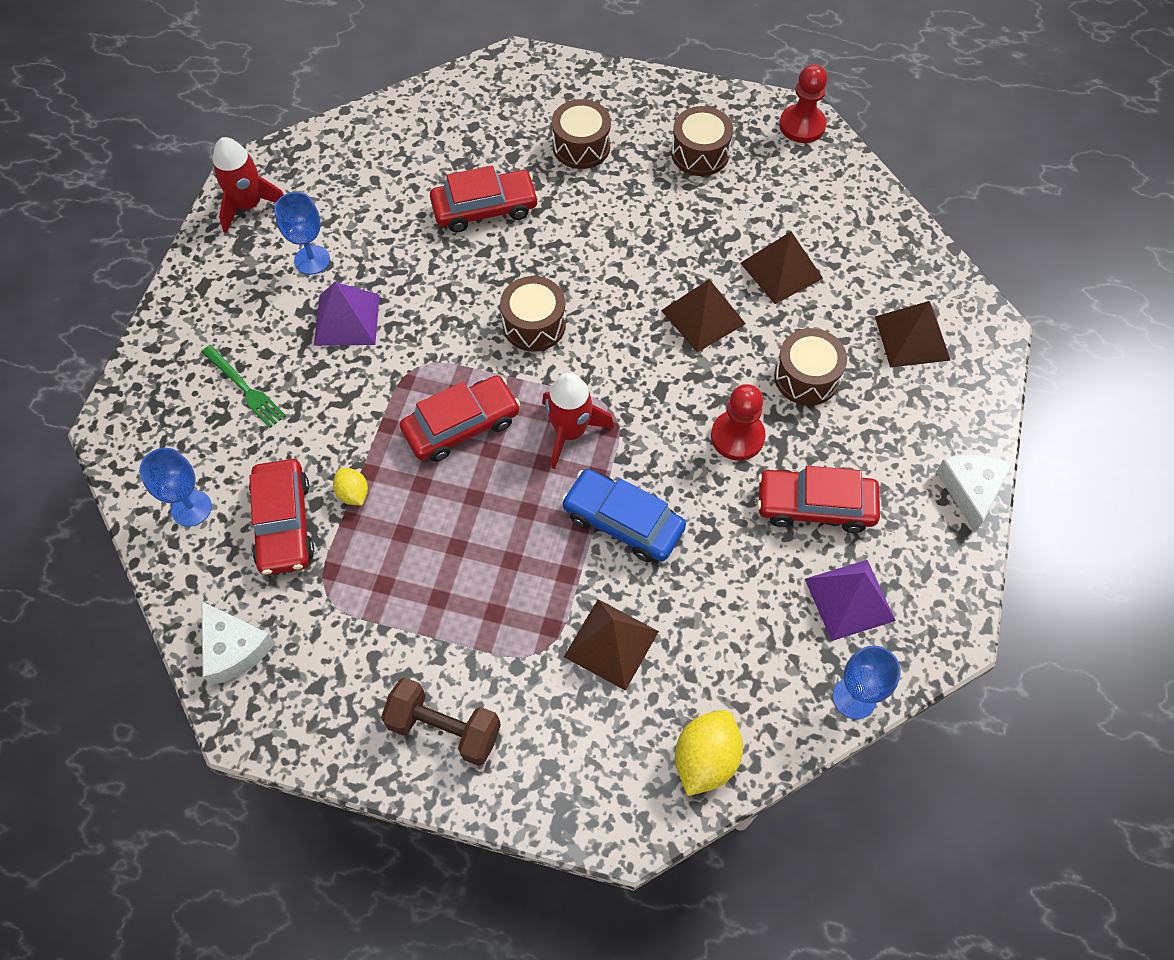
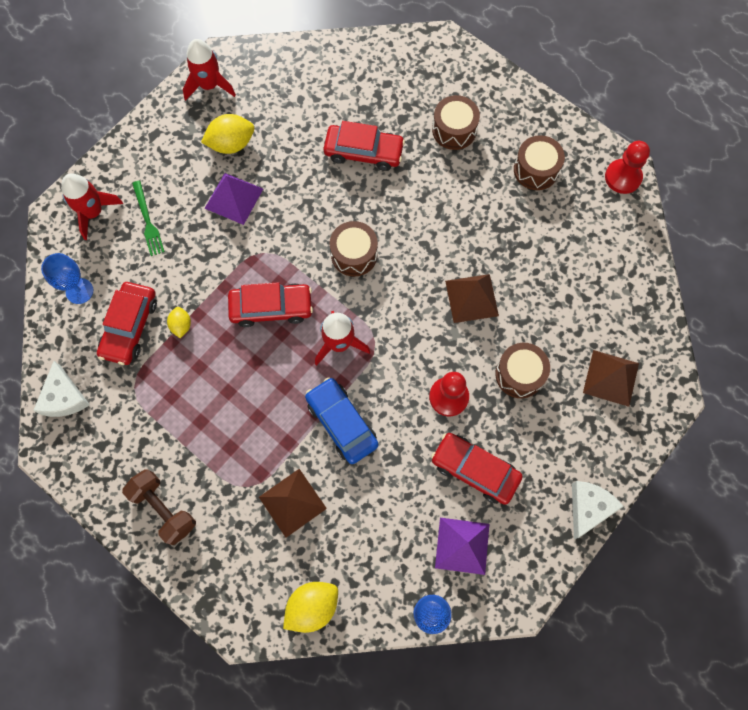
camera: 25 degrees right, 10 degrees up
(164, 406) = (93, 212): none -> red rocket
(312, 260) = (231, 144): blue goblet -> yellow lemon
(781, 270) = (545, 286): brown pyramid -> none

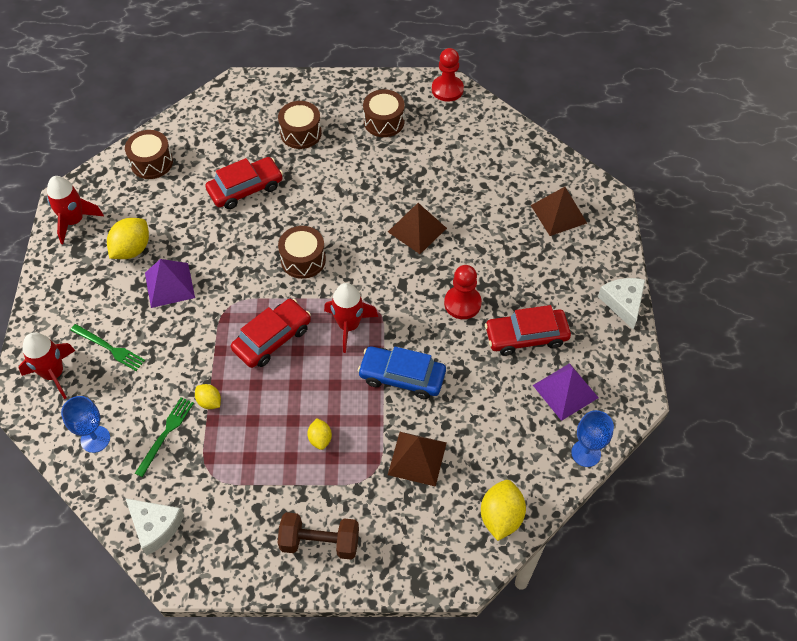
camera: 40 degrees left, 15 degrees down
(130, 327) = (166, 434): red car -> green fork
(234, 424) = (320, 439): none -> yellow lemon
(519, 374) = (497, 254): brown drum -> brown drum (151, 162)

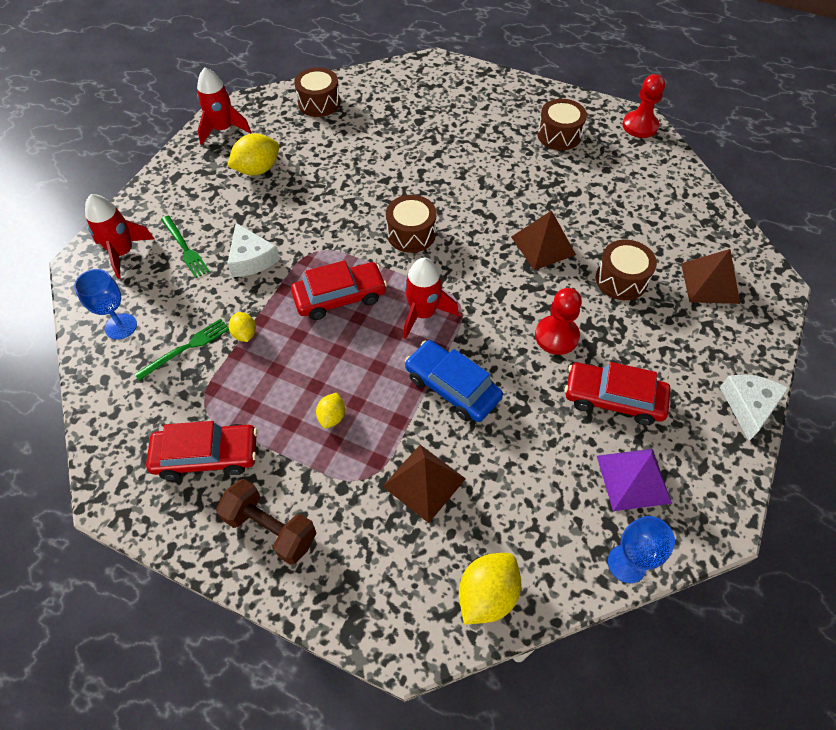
camera: 25 degrees right, 0 degrees up
(155, 527) = (121, 436): white cheese -> white cheese (251, 259)
(169, 285) = (272, 212): purple pyramid -> none
(245, 189) = (391, 152): red car -> red car (206, 456)
(301, 133) = (471, 120): brown drum -> brown drum (621, 280)

